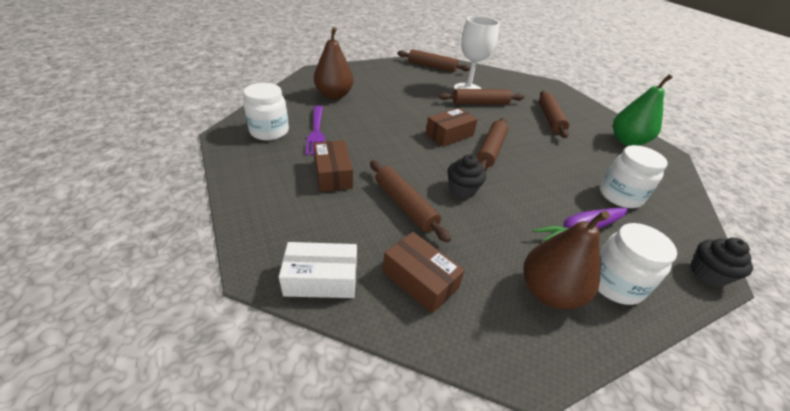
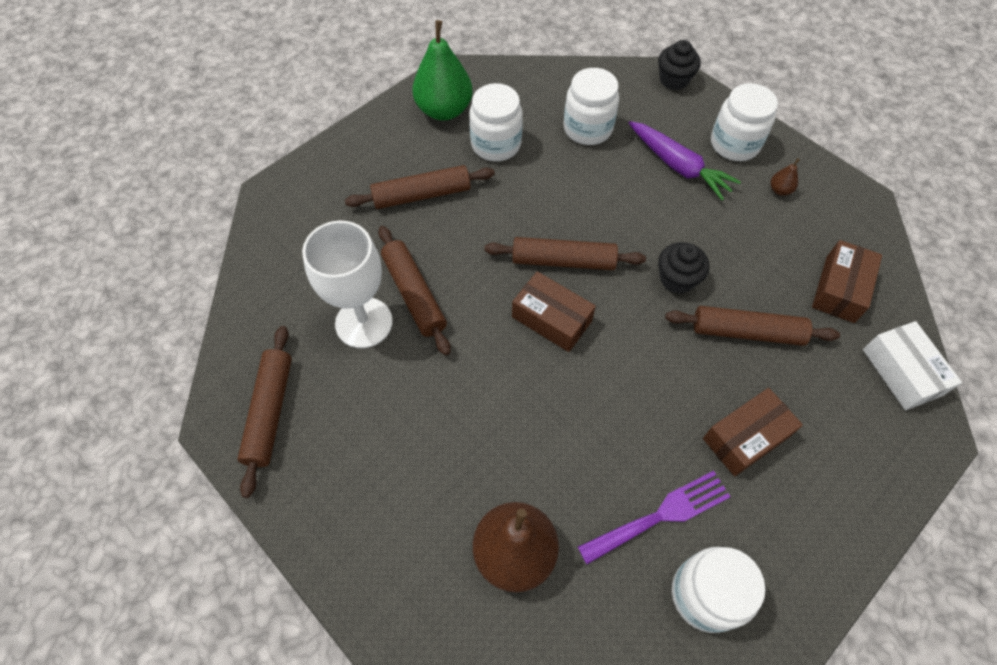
camera: 105 degrees left, 20 degrees up
(405, 205) = (746, 332): brown rolling pin -> brown rolling pin turned 60 degrees clockwise
(549, 292) = (780, 190): brown pear -> brown pear, size x0.41
(596, 152) = (496, 144): none -> white jar

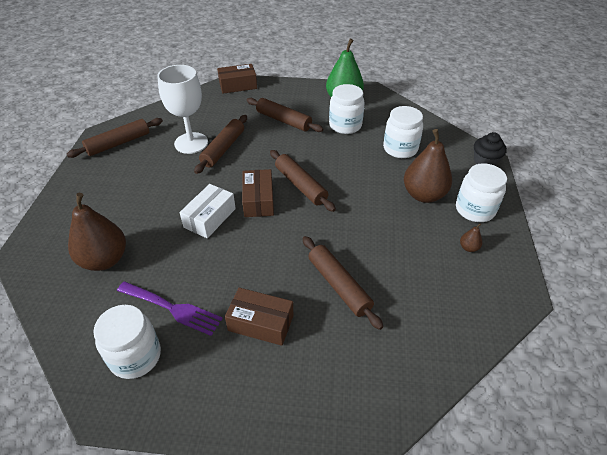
camera: 50 degrees right, 15 degrees down
(677, 279) = (341, 235): black cupcake -> none
(678, 166) = (423, 195): purple carrot -> brown pear
(840, 289) = (427, 317): brown box -> brown box (238, 85)
(901, 372) = (398, 388): white box -> white box (210, 218)

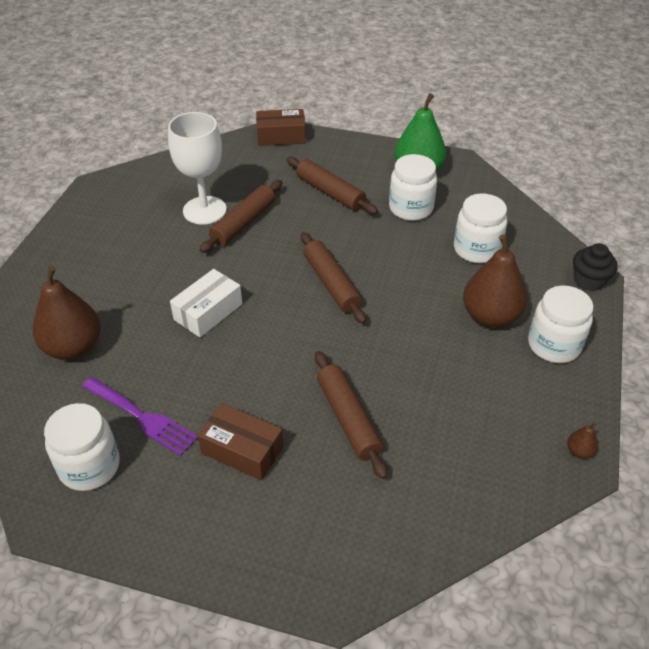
camera: 10 degrees right, 0 degrees up
(119, 143) = (115, 201): brown rolling pin -> none
(258, 200) = (273, 297): brown box -> none
(468, 248) = (529, 394): brown pear -> brown pear (579, 451)

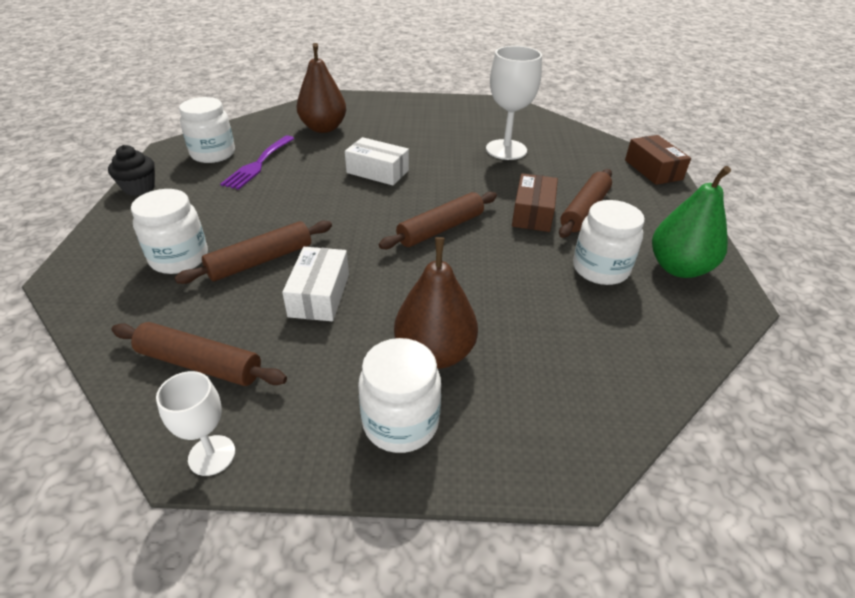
camera: 75 degrees right, 5 degrees down
(242, 450) = (225, 210): brown box -> brown box (533, 213)
(243, 223) = (502, 170): brown rolling pin -> brown rolling pin (200, 364)
(410, 377) = (319, 295): none -> white box
(476, 249) = (557, 332): white jar -> white jar (179, 258)
(579, 451) = (212, 455): brown pear -> white goblet
(589, 280) = (558, 466): black cupcake -> black cupcake (139, 188)

